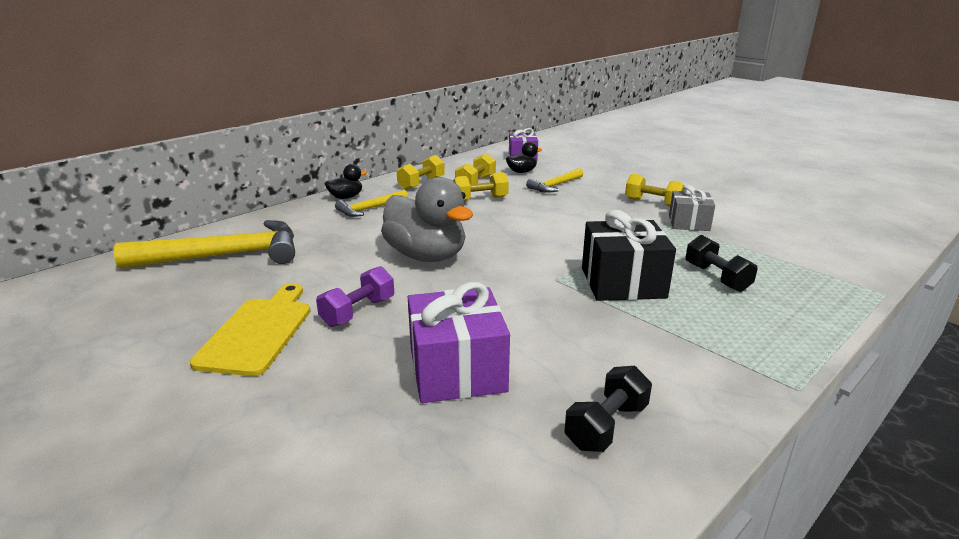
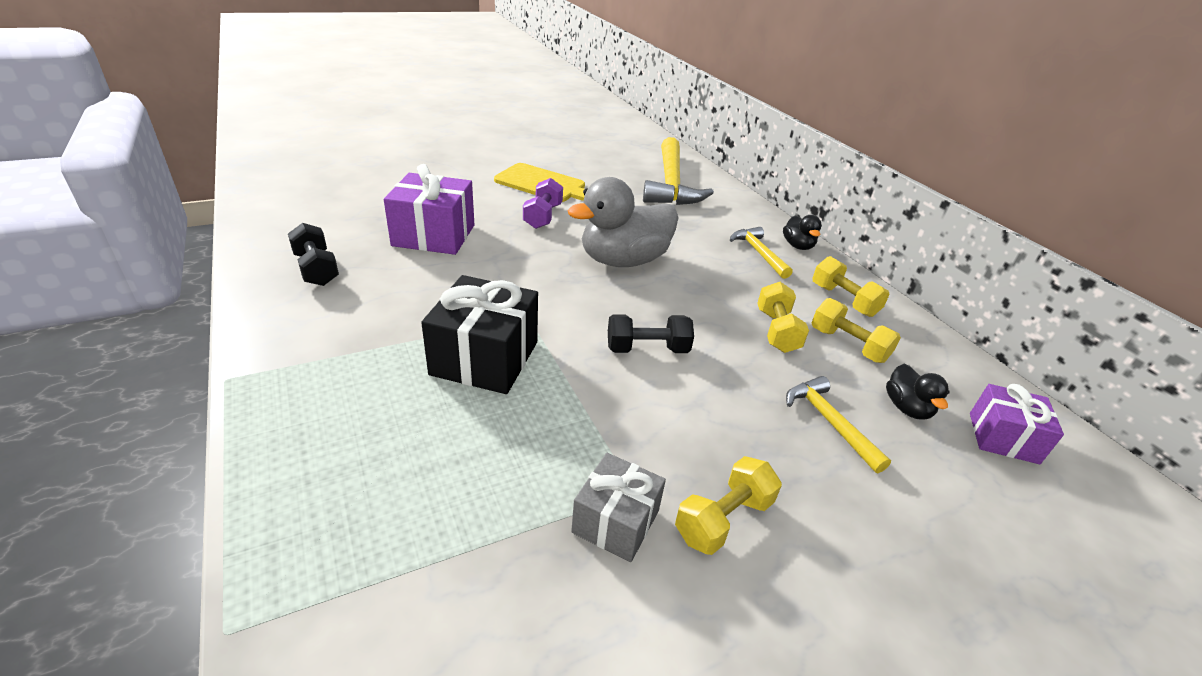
camera: 105 degrees right, 10 degrees up
(358, 312) = (543, 216): purple dumbbell -> purple dumbbell turned 45 degrees clockwise
(716, 277) = (434, 444): black dumbbell -> black dumbbell (647, 349)

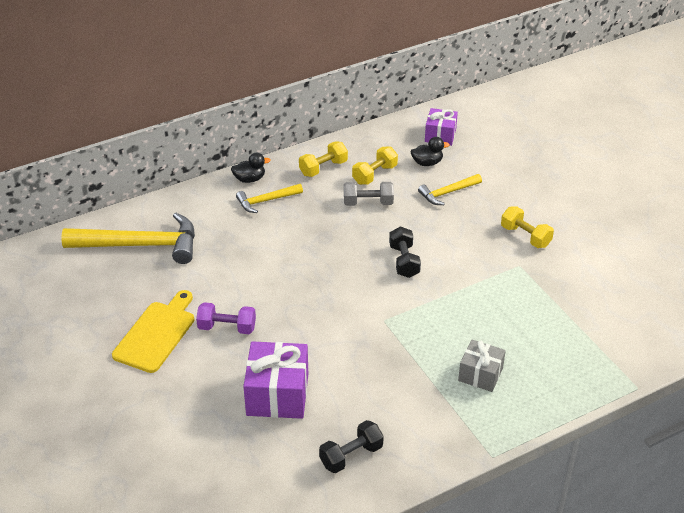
camera: 90 degrees left, 5 degrees up
(485, 358) = (435, 335): black gift -> none
(615, 521) = (539, 272): grey gift -> grey gift (480, 374)
(623, 261) = (294, 274): grey duck -> none
(776, 331) = (368, 203): yellow dumbbell -> grey dumbbell

